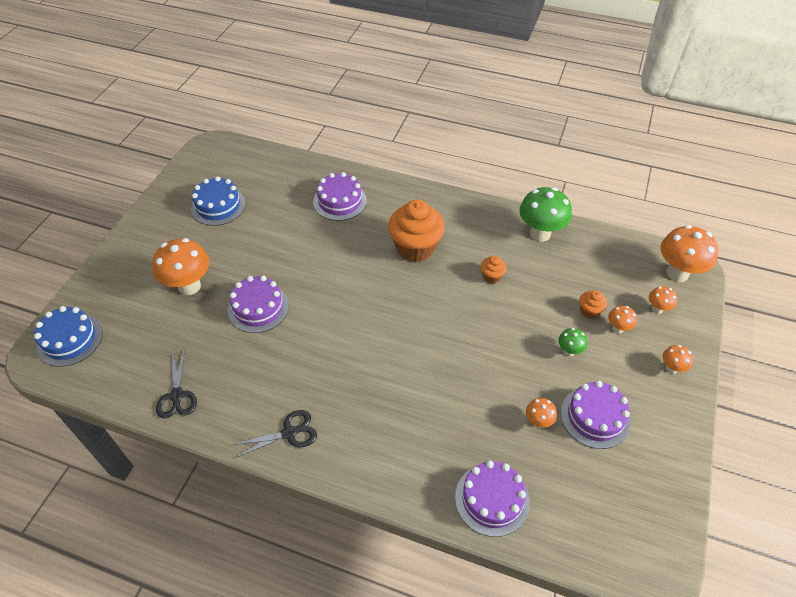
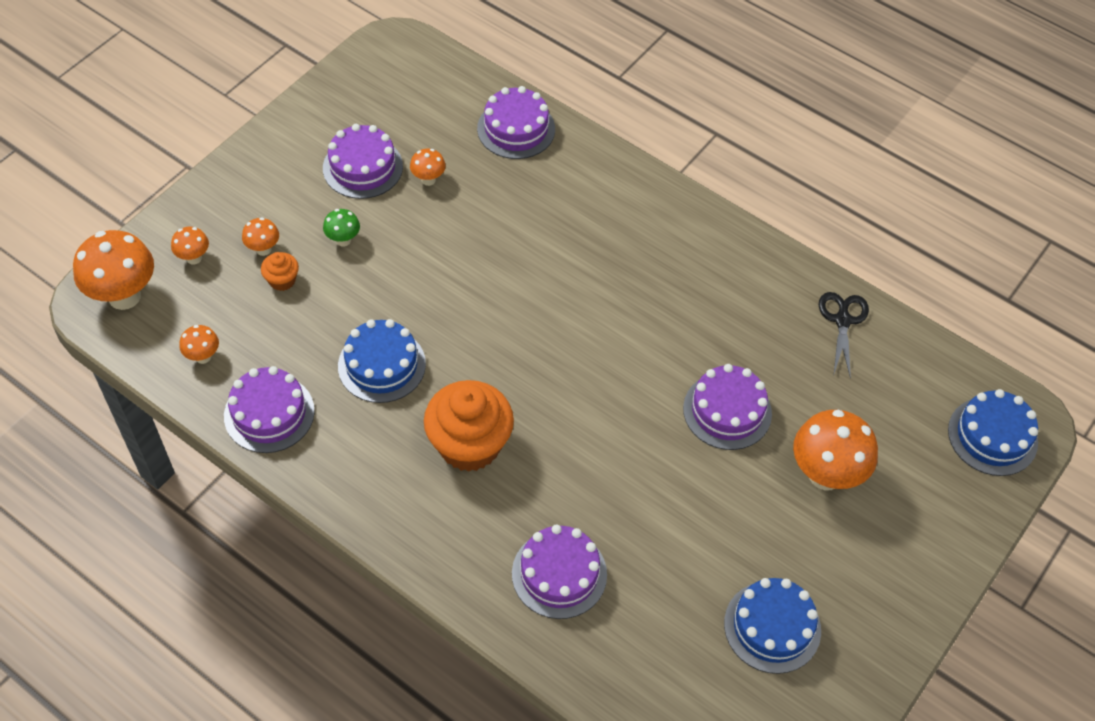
camera: 165 degrees left, 5 degrees up
(290, 433) = (711, 243): black scissors -> none
(491, 276) = (381, 365): orange cupcake -> blue cake
(540, 234) = (269, 413): green mushroom -> purple cake
(671, 368) = (237, 189): orange mushroom -> orange mushroom (203, 356)

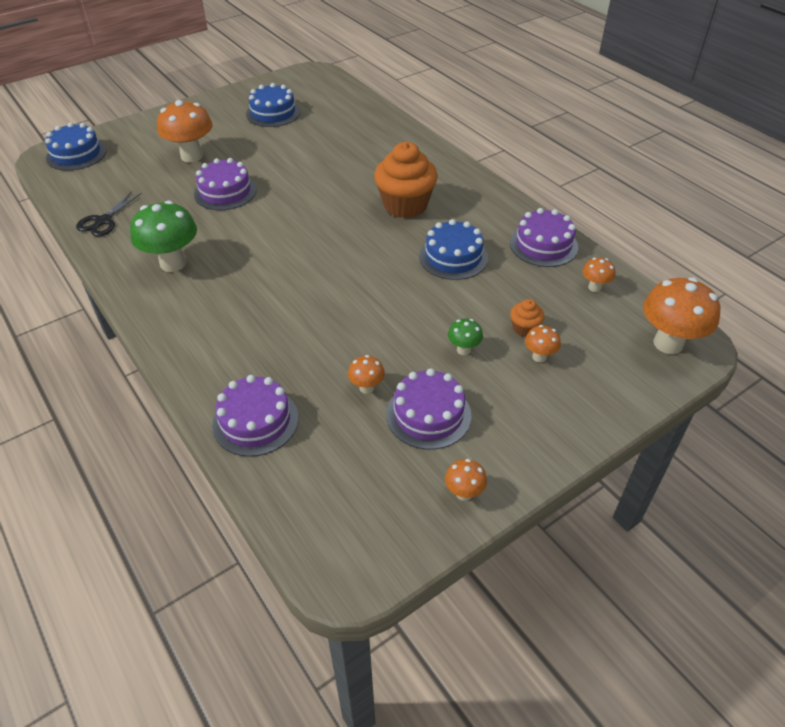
camera: 160 degrees left, 10 degrees down
(194, 258) = (605, 362): orange mushroom -> orange mushroom (464, 493)
(559, 574) = (376, 146): purple cake -> none
(710, 277) = (173, 263): none -> green mushroom

